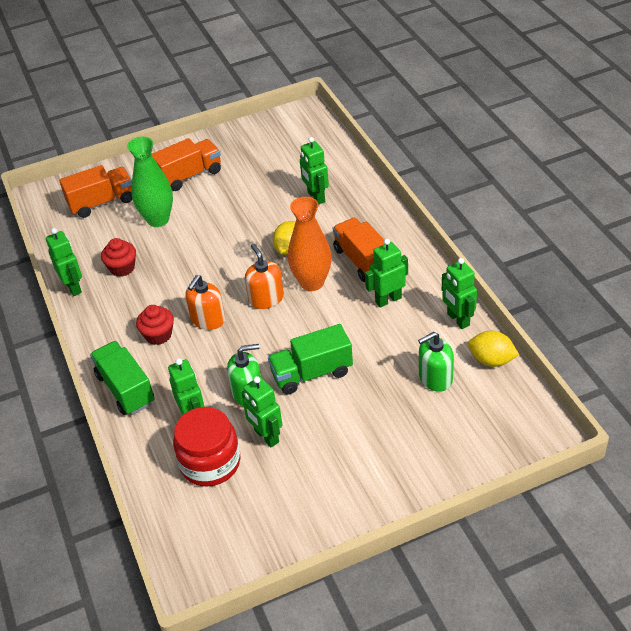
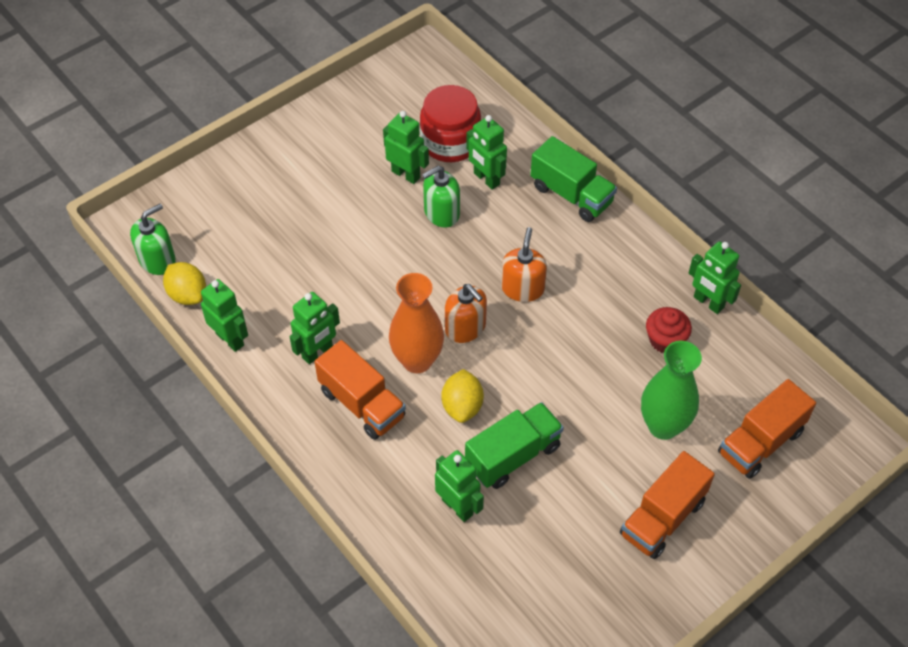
camera: 160 degrees right, 10 degrees up
(158, 335) = (570, 259): red cupcake -> none
(312, 373) = (381, 245): green truck -> green truck (513, 456)
(435, 378) = (247, 263): green soap dispenser -> green soap dispenser (157, 260)
(491, 360) = (188, 294): yellow lemon -> yellow lemon turned 45 degrees clockwise

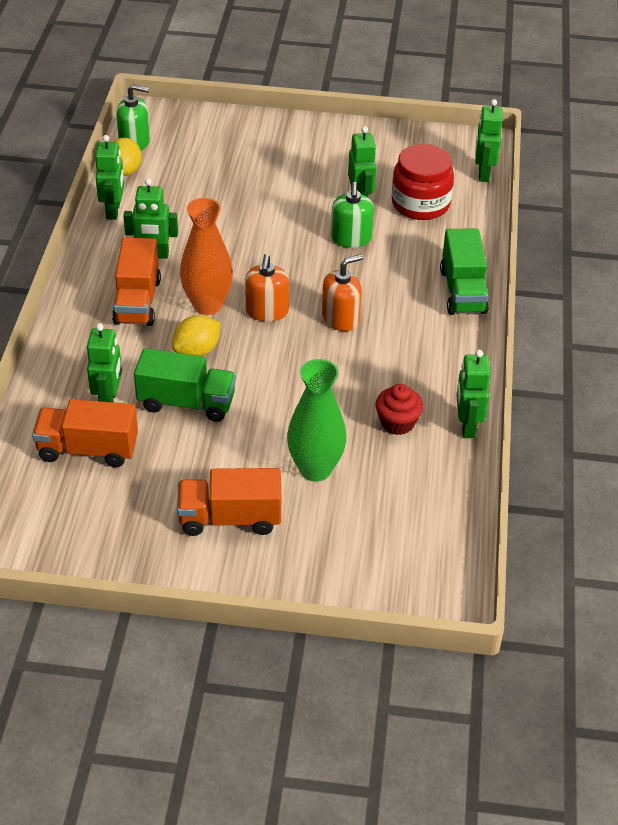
camera: 45 degrees right, 10 degrees down
(441, 213) = (351, 238): green soap dispenser -> green soap dispenser turned 105 degrees counterclockwise
(486, 179) = (413, 241): green robot -> green robot (483, 173)
(760, 442) = (372, 536): orange truck -> orange truck (88, 449)

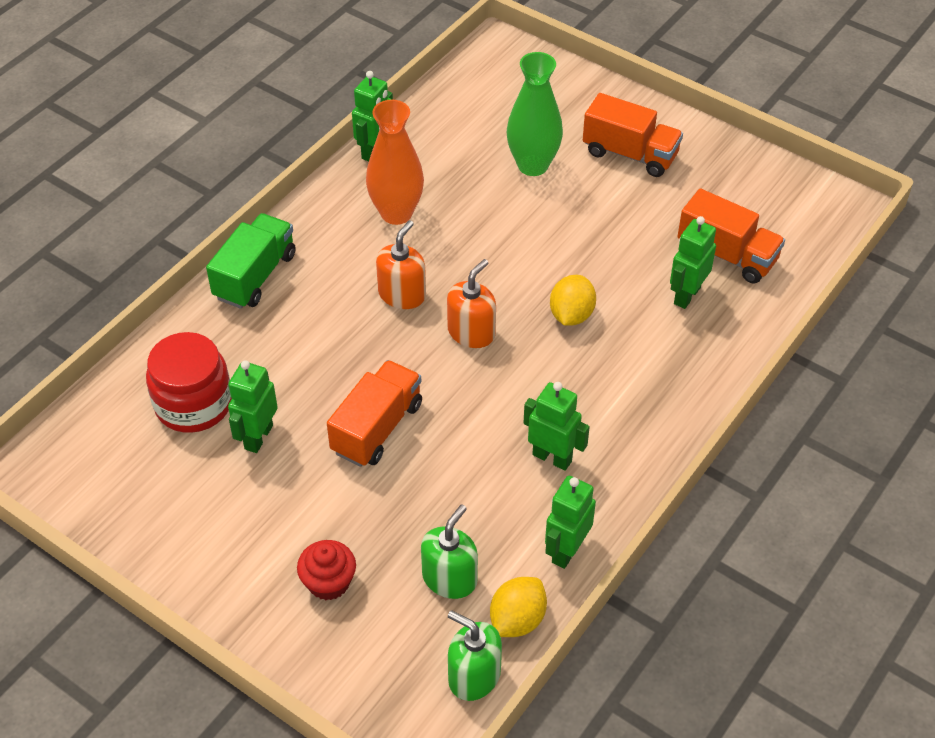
camera: 150 degrees left, 5 degrees up
(137, 301) = (603, 399): orange truck -> orange truck (377, 428)
(186, 403) = (612, 265): green truck -> none
(197, 351) = (571, 315): yellow lemon -> yellow lemon turned 60 degrees counterclockwise
(207, 305) = (529, 364): orange vase -> orange vase (396, 213)
(341, 318) = (402, 294): orange soap dispenser -> orange soap dispenser turned 120 degrees clockwise
(351, 238) = (313, 388): green soap dispenser -> green soap dispenser (449, 578)
(397, 423) = (432, 176): red cupcake -> red cupcake (328, 582)
(483, 173) = (79, 418): green robot -> none

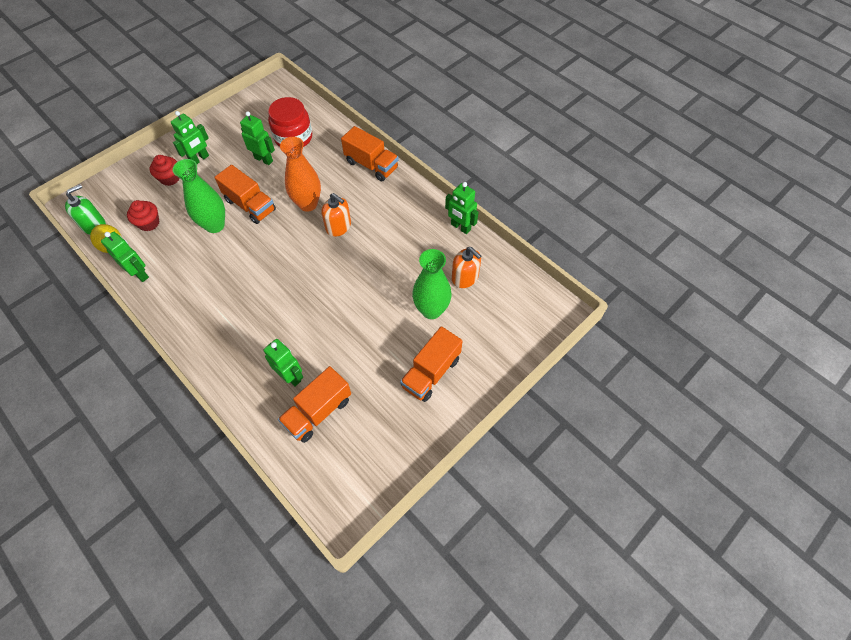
camera: 100 degrees right, 10 degrees up
(255, 276) = (371, 165): green truck -> orange truck
(396, 213) = (404, 231): orange vase -> orange vase (308, 204)
(433, 469) = (215, 225): none -> green vase
(449, 578) = (149, 223): green soap dispenser -> red cupcake
(471, 332) = (300, 255): orange soap dispenser -> orange soap dispenser (465, 277)
(552, 457) = (199, 278): green robot -> green robot (199, 159)
(571, 315) = (296, 307): yellow lemon -> none

